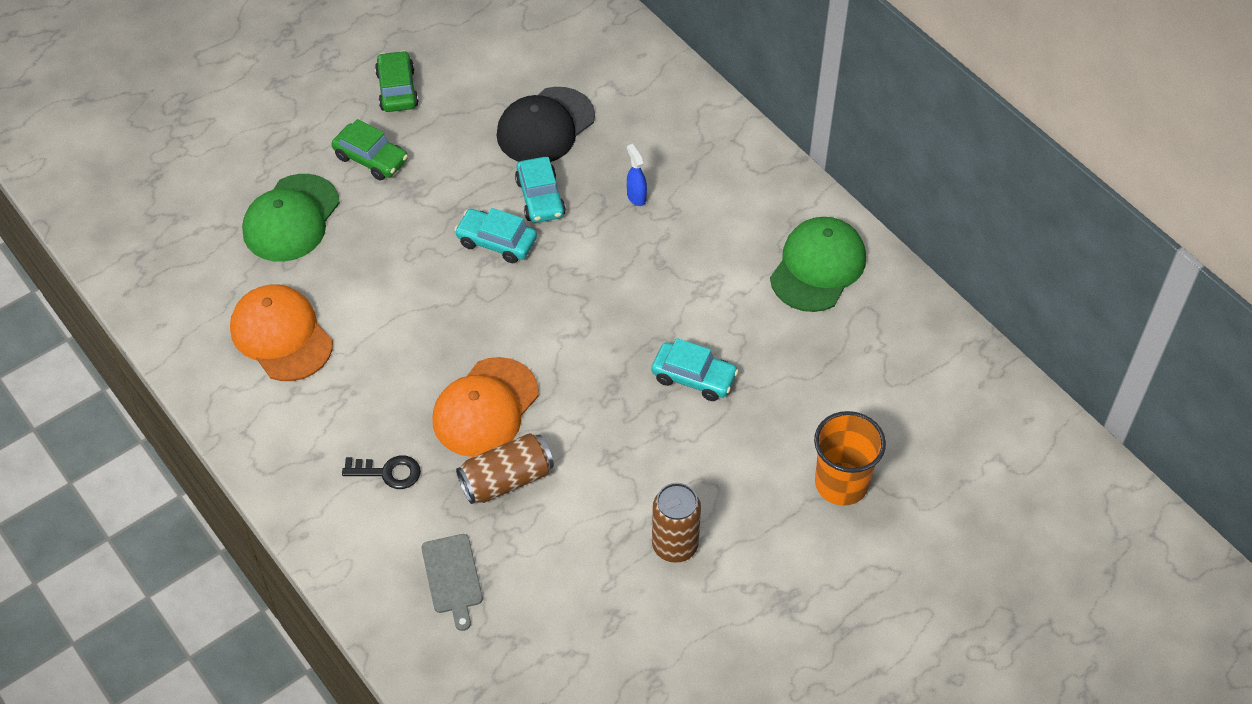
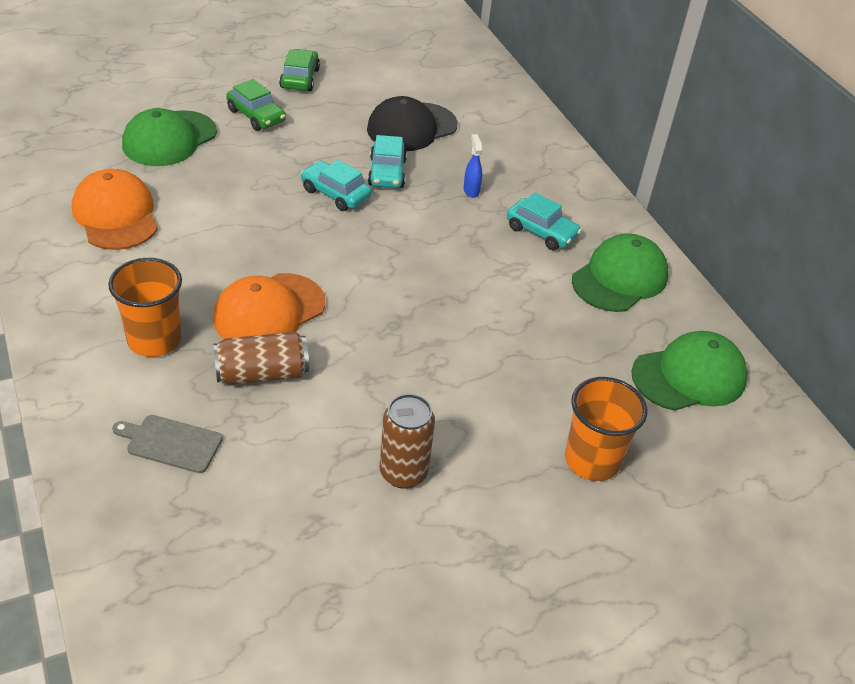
camera: 10 degrees right, 10 degrees down
(388, 472) = (154, 340): black key -> orange cup
(453, 577) = (171, 443): grey cutting board -> grey cutting board turned 105 degrees clockwise
(694, 377) = (474, 335): turquoise car -> turquoise car (541, 232)
(911, 365) = (689, 376): none -> green cap

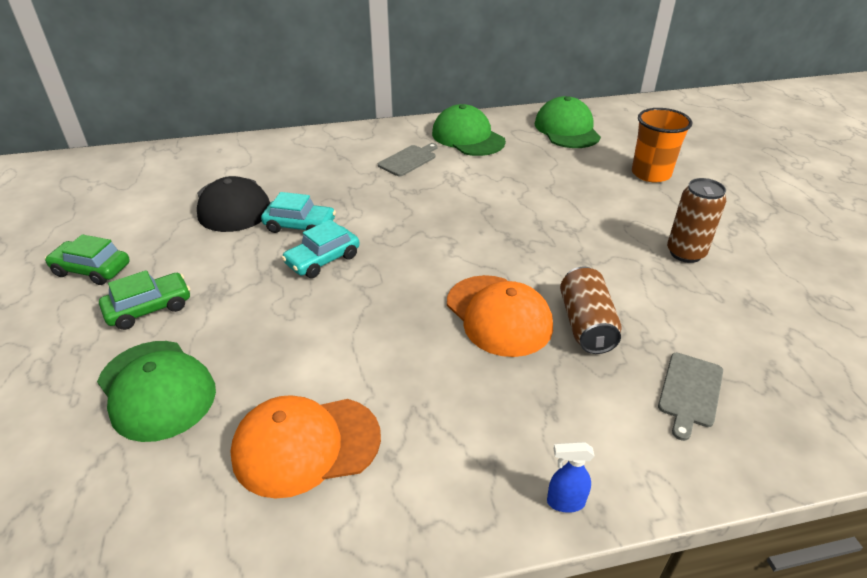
camera: 75 degrees left, 5 degrees down
(154, 340) = (543, 405): orange cup -> none
(471, 190) = (344, 184): blue spray bottle -> blue spray bottle (565, 502)
(541, 232) = (408, 160): turquoise car -> grey cutting board

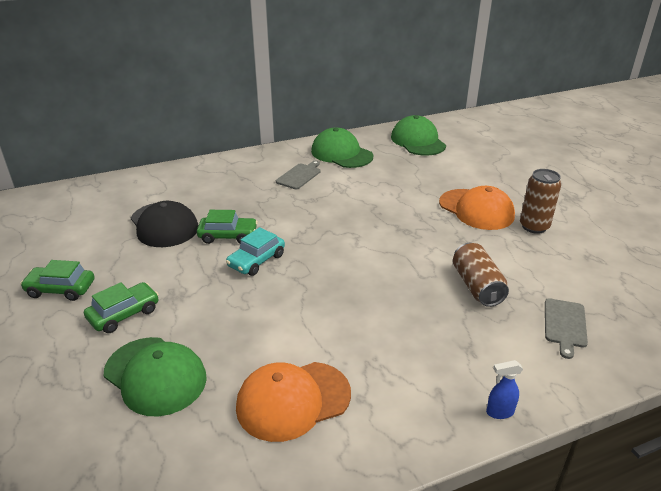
camera: 10 degrees left, 5 degrees down
(300, 226) = (228, 236): turquoise car -> green car
(498, 315) = (409, 287): orange cap -> orange cap (476, 209)
(651, 174) = (492, 170): orange cup -> none

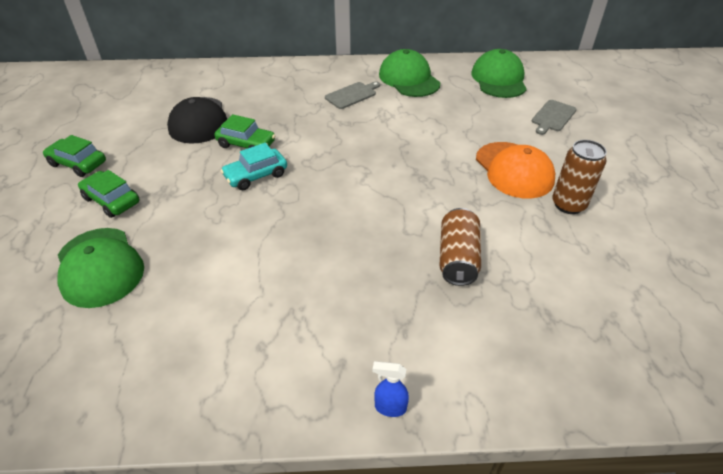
camera: 20 degrees right, 10 degrees up
(124, 314) = (112, 200): green car -> green car turned 120 degrees counterclockwise
(293, 400) = (198, 328): orange cap -> none
(565, 325) = (529, 330): grey cutting board -> grey cutting board (553, 117)

